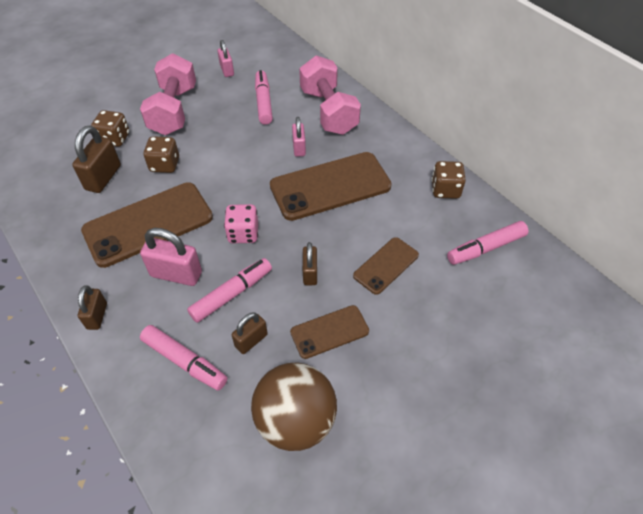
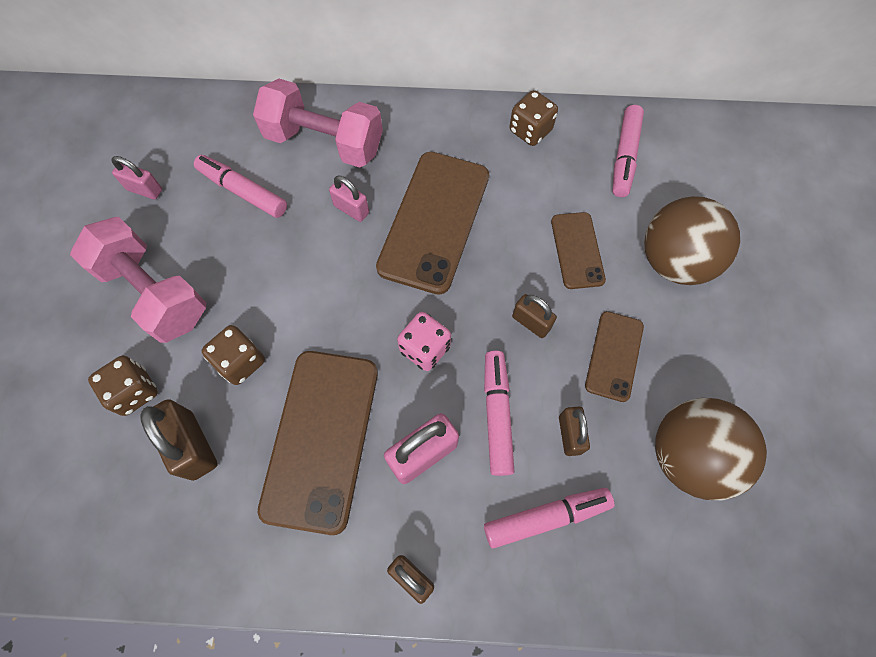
camera: 50 degrees left, 15 degrees up
(436, 324) = (674, 261): none -> brown ball

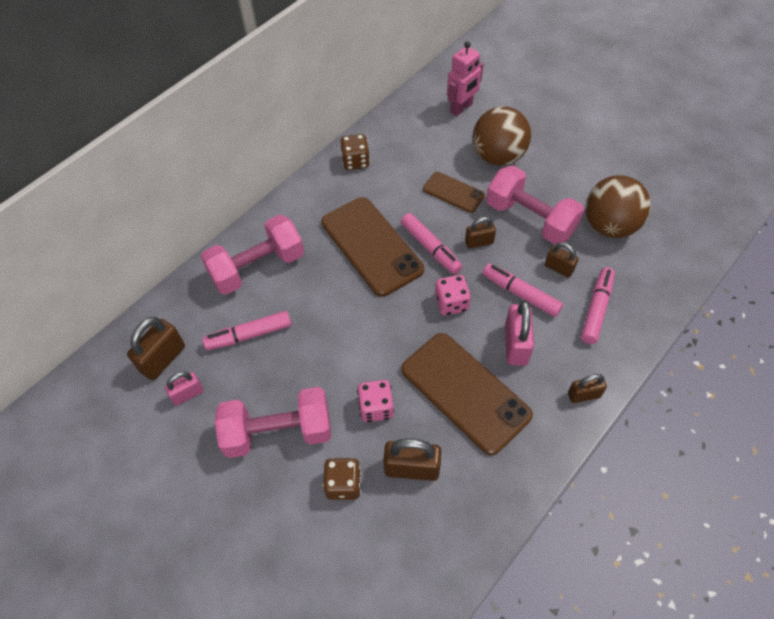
camera: 50 degrees left, 10 degrees down
(167, 144) = (163, 359): none -> brown padlock
(241, 362) = (376, 407): brown dice -> pink dice
(351, 209) = (322, 283): pink padlock -> none
(614, 356) = (530, 219): brown phone -> pink dumbbell
(624, 157) = (415, 132): pink marker -> pink marker (430, 248)
(707, 177) = (461, 108): none -> pink robot

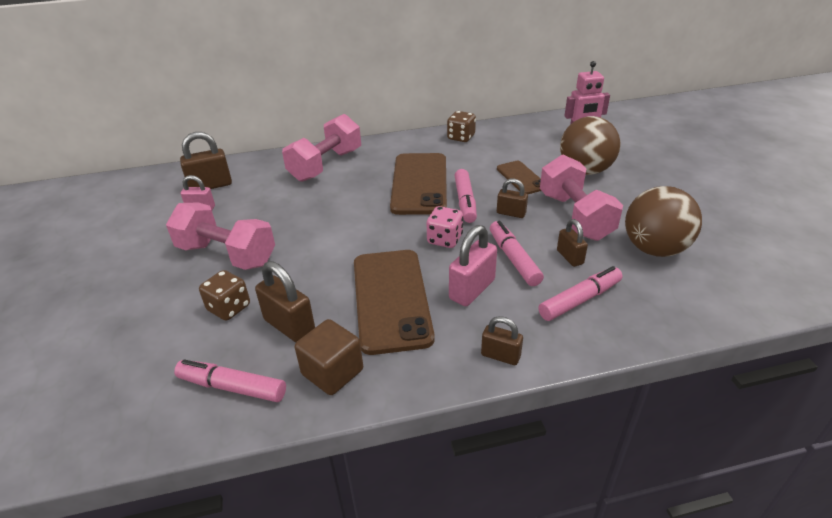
camera: 35 degrees right, 20 degrees down
(249, 335) = (276, 196): pink marker -> pink marker (232, 387)
(257, 267) = (326, 165): pink dumbbell -> pink dumbbell turned 60 degrees counterclockwise
(376, 407) = (310, 274): pink dice -> none
(485, 486) = (332, 372): none -> brown cube

